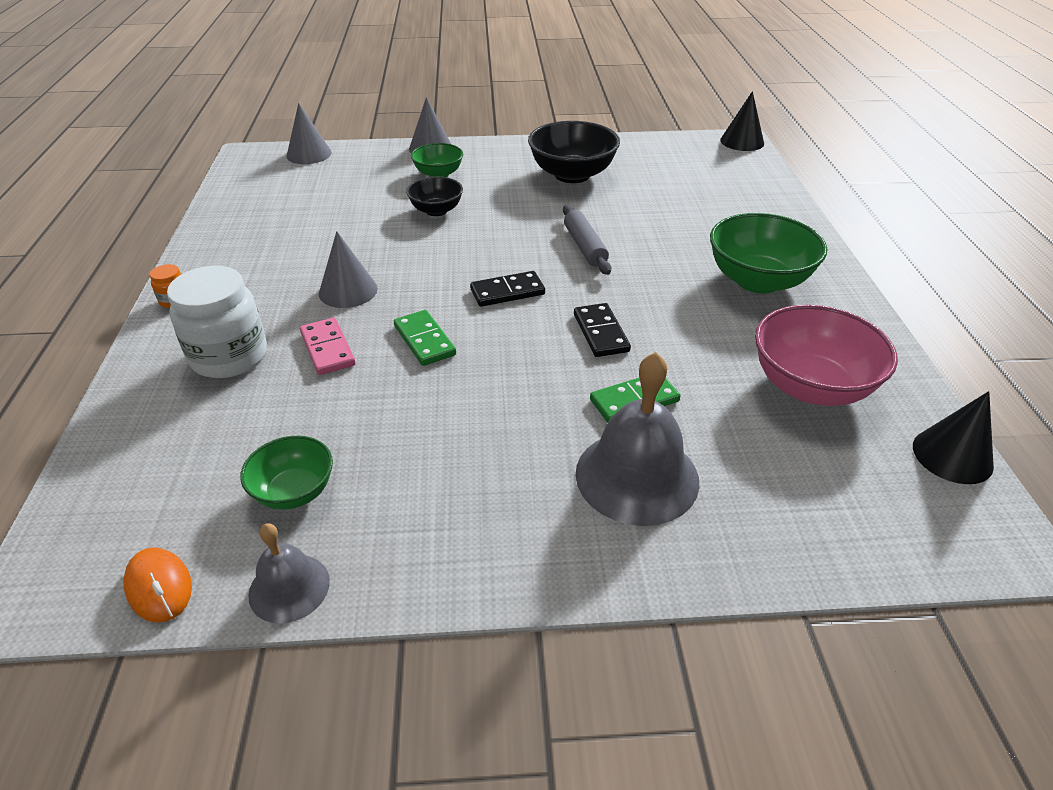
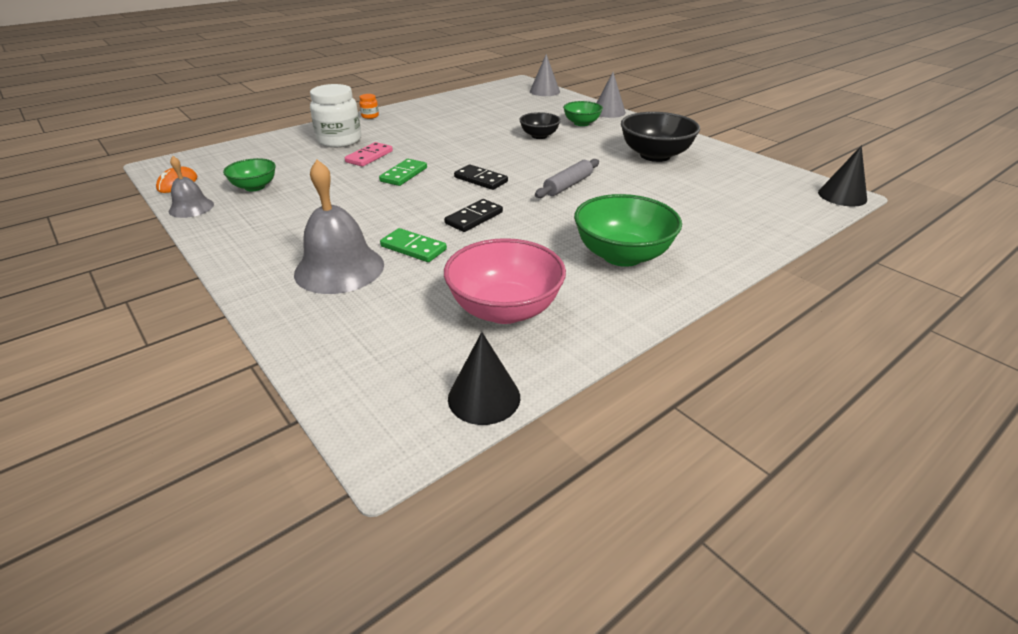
camera: 55 degrees right, 5 degrees down
(348, 291) = (425, 143): grey cone -> none

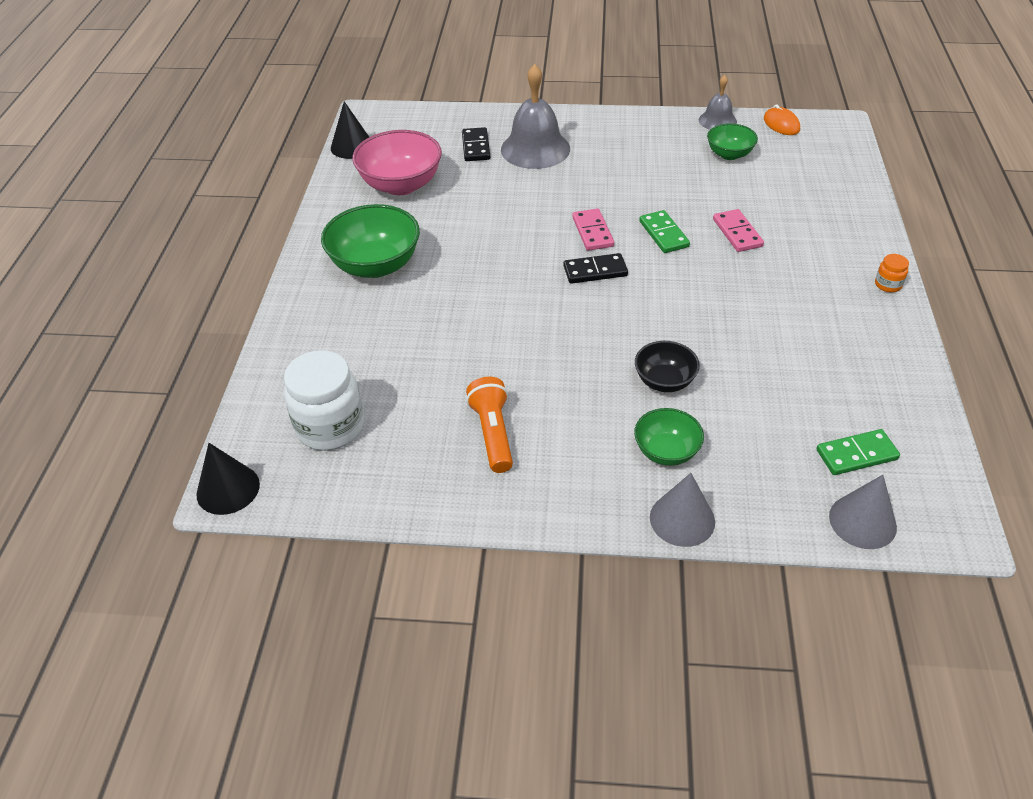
camera: 135 degrees right, 10 degrees up
(339, 141) = (810, 232): white jar -> white jar (330, 427)
(413, 248) = (521, 184): green domino -> green domino (856, 454)
(438, 196) = (592, 232): none -> pink domino
(474, 218) = (527, 230): black domino -> black domino (475, 147)
(568, 185) = (513, 315): grey rolling pin -> none
(655, 155) = (493, 433): black bowl -> orange flashlight

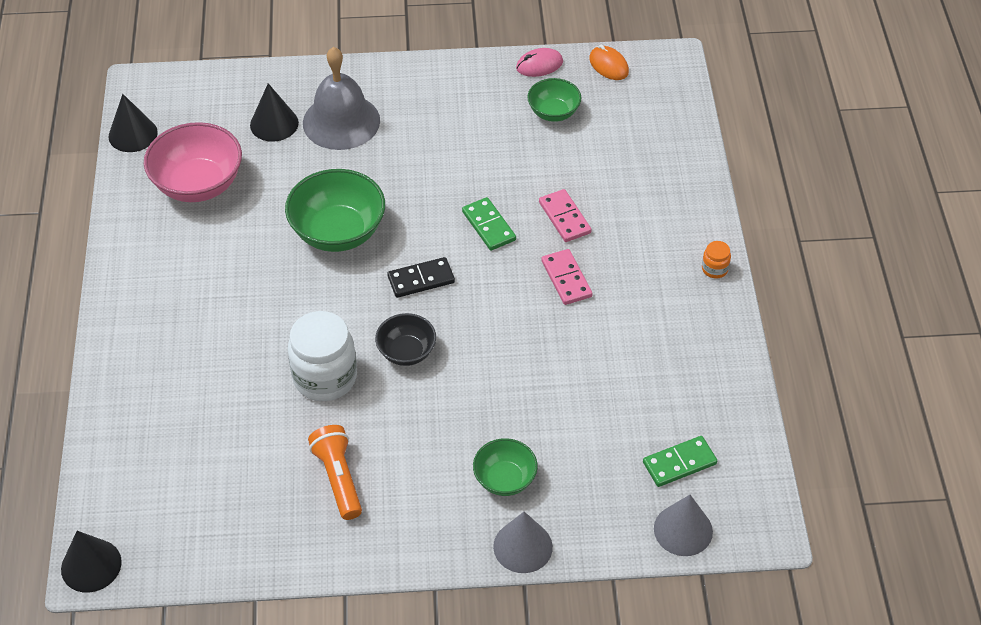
camera: 10 degrees left, 5 degrees up
(330, 427) = (178, 488): white jar -> white jar (325, 377)
(375, 265) = (189, 293): green bowl -> green bowl (338, 232)
(475, 147) = (274, 124): black domino -> black cone
(592, 232) = (414, 230): pink domino -> pink domino (566, 279)
(664, 381) = (499, 403): black bowl -> black bowl (406, 352)
(717, 120) = (539, 65): grey bell -> pink mouse

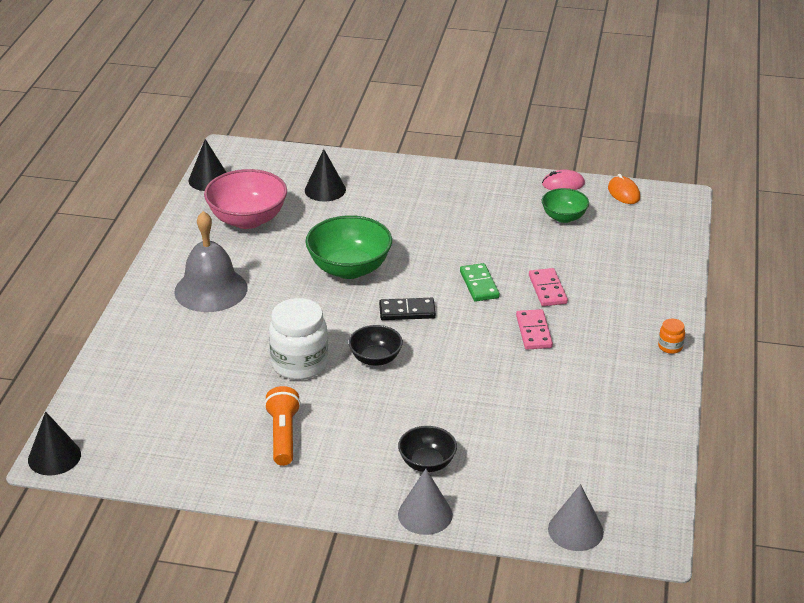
camera: 15 degrees right, 15 degrees down
(341, 121) = (381, 196): grey bell -> grey bell (211, 289)
(505, 479) = (427, 463): green bowl -> black bowl
(679, 463) = (589, 480): green domino -> none

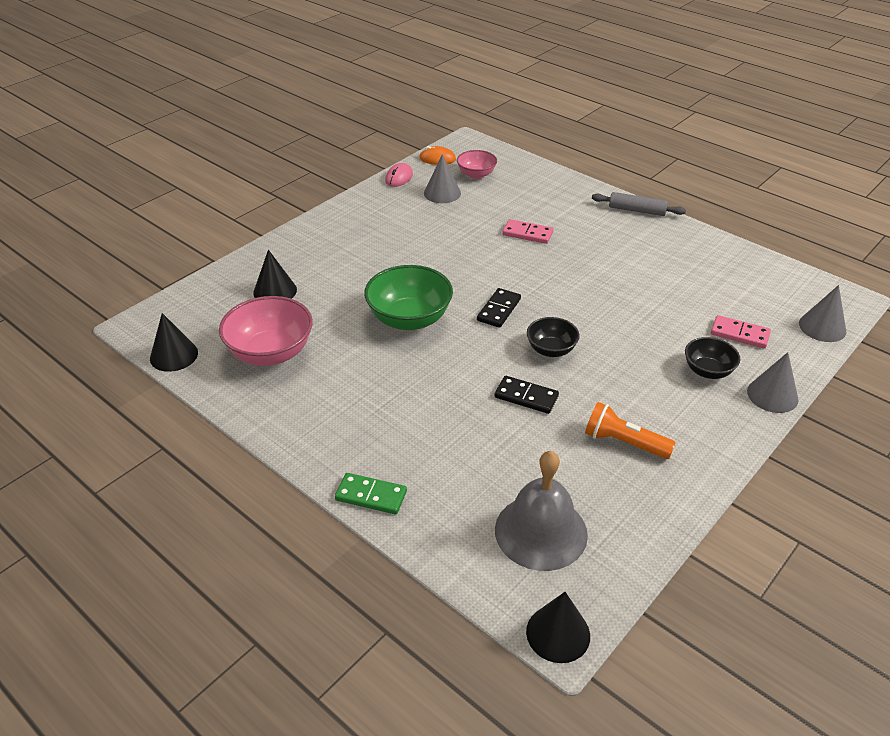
camera: 60 degrees left, 5 degrees up
(211, 289) = (362, 416): grey bell -> grey bell (541, 531)
(299, 364) = (526, 397): white jar -> black domino
(479, 284) = (493, 261): green domino -> green domino (371, 495)
(533, 332) = (575, 259): pink domino -> pink domino (739, 334)
(564, 217) = (442, 193): green bowl -> grey cone
(621, 225) = (476, 174): none -> pink bowl
(670, 347) = (637, 210): orange jar -> grey rolling pin

